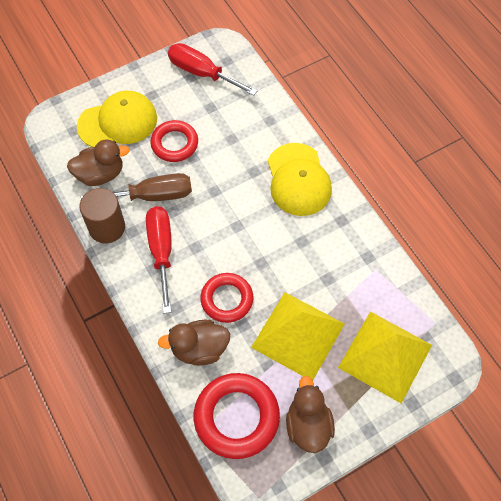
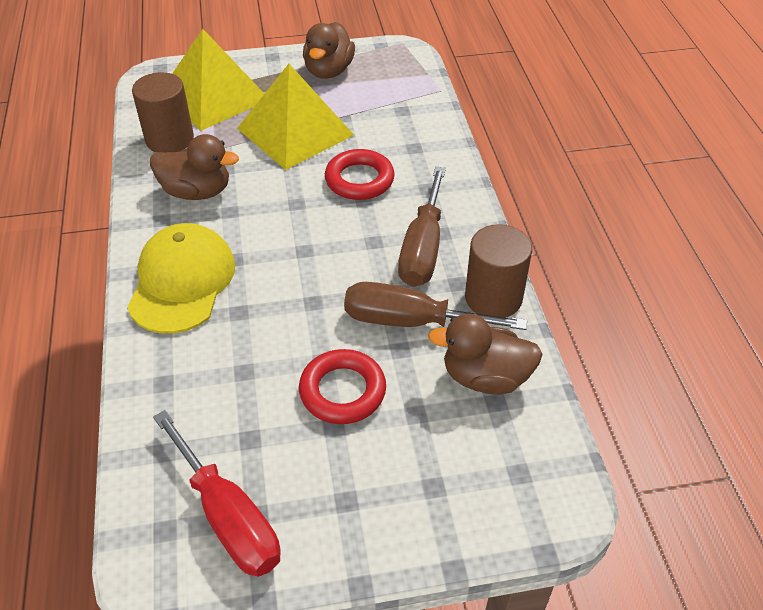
camera: 160 degrees left, 15 degrees down
(118, 122) = (430, 462): yellow cap -> none
(161, 251) = (422, 248): red screwdriver -> brown screwdriver
(199, 349) = (413, 147): brown duck -> brown duck (197, 191)
(236, 417) = (397, 91): red ring -> none
(386, 294) = (169, 139): none -> brown cylinder

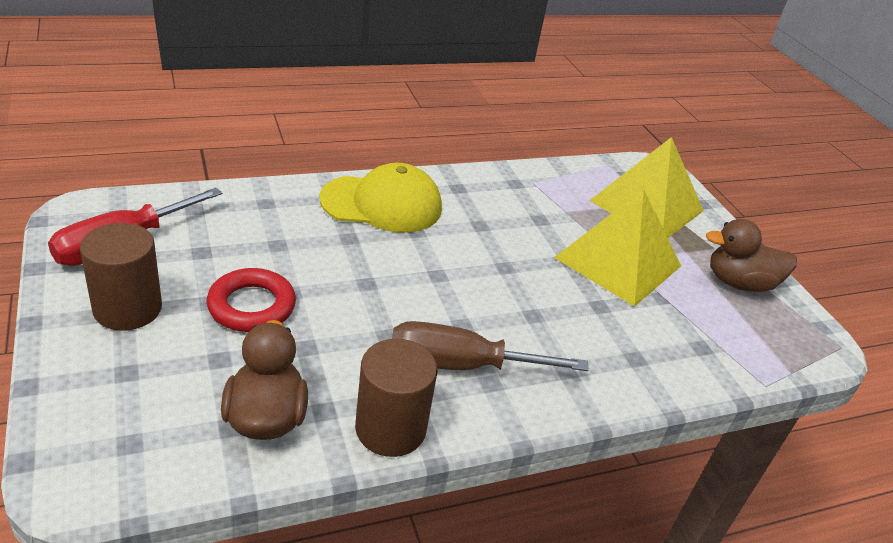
camera: 75 degrees right, 10 degrees down
(169, 139) = (568, 184): brown cylinder -> brown cylinder (128, 309)
(197, 191) = (501, 204): brown duck -> none
(359, 180) = (558, 312): red ring -> none
(410, 321) = (346, 355): brown screwdriver -> none

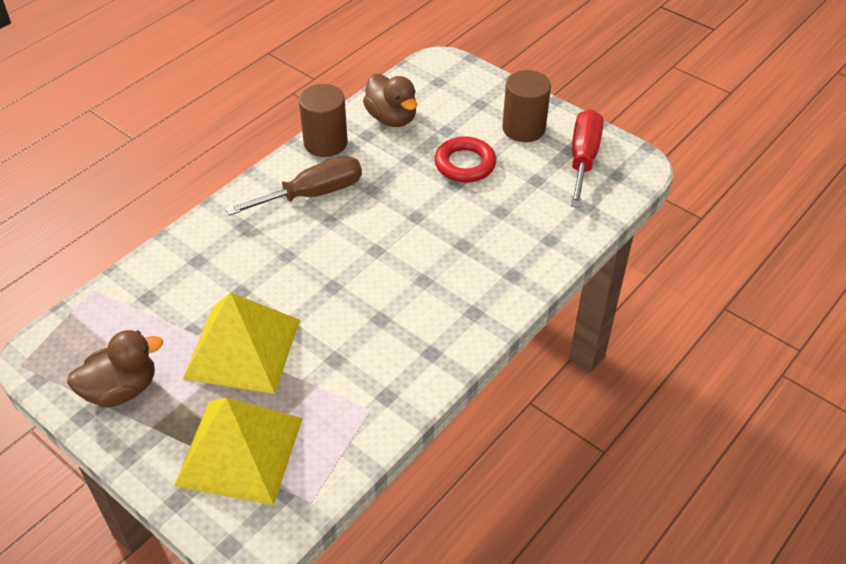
camera: 155 degrees right, 10 degrees up
(382, 204) = (472, 291): yellow cap -> none

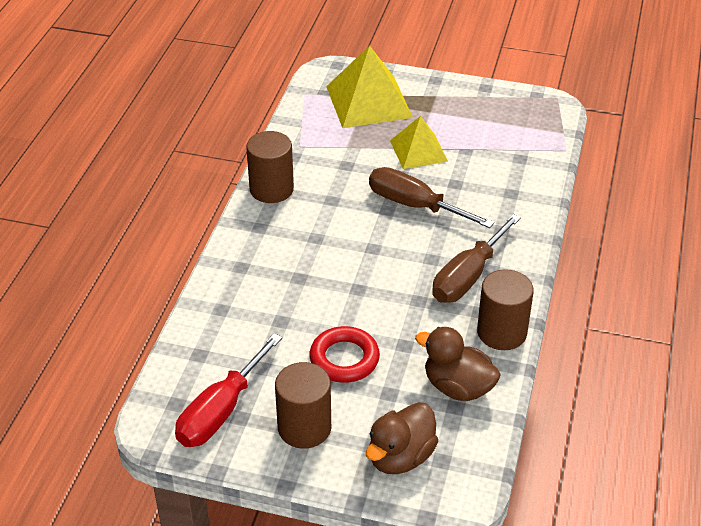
camera: 155 degrees right, 5 degrees down
(121, 389) = (476, 106): brown duck -> brown duck (400, 457)
(242, 348) = (418, 151): yellow pyramid -> yellow pyramid, size x0.62
(302, 281) = (414, 205): none -> brown screwdriver
(437, 356) = (271, 189): none -> brown cylinder
(583, 158) = (220, 411): red screwdriver -> red screwdriver turned 45 degrees clockwise

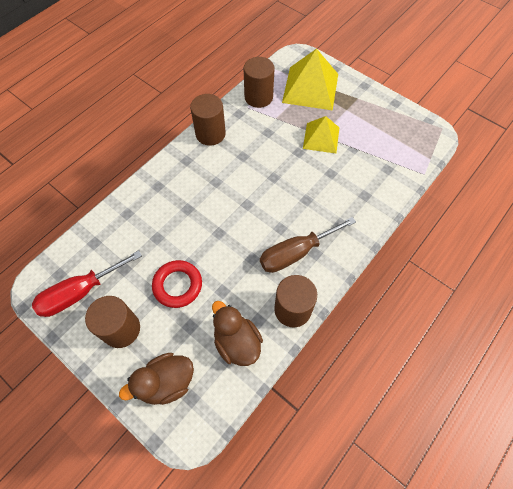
camera: 25 degrees right, 20 degrees up
(307, 131) = (258, 97): none -> brown cylinder
(414, 205) = (293, 180): brown screwdriver -> none

